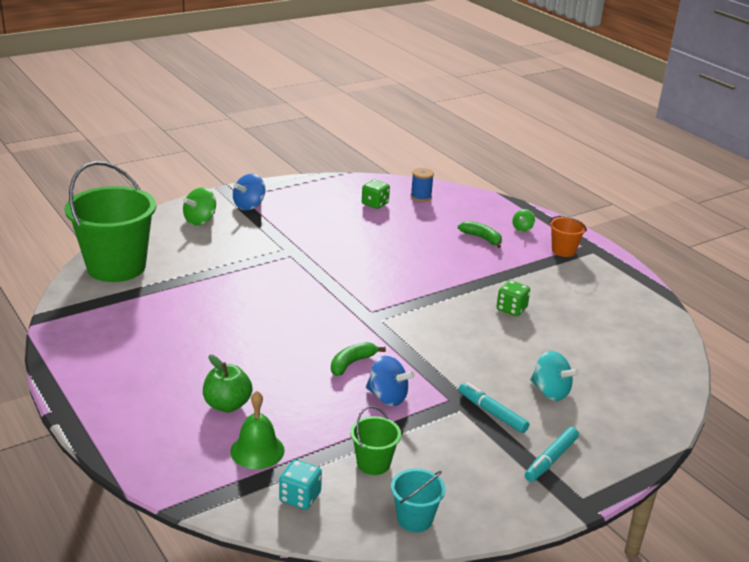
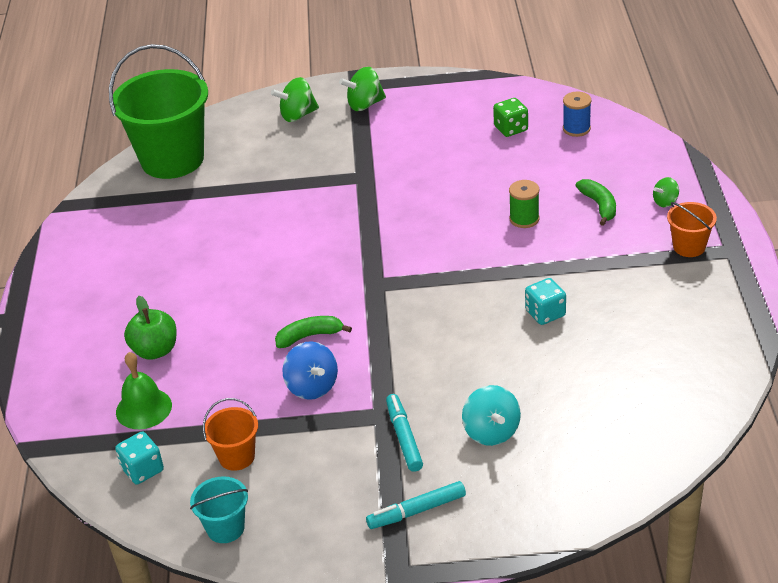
camera: 35 degrees right, 10 degrees up
(249, 206) = (365, 104): blue spinning top -> green spinning top
(373, 463) = (236, 457): green bucket -> orange bucket
(439, 255) = (524, 219): none -> green spool
(511, 309) = (545, 313): green dice -> turquoise dice

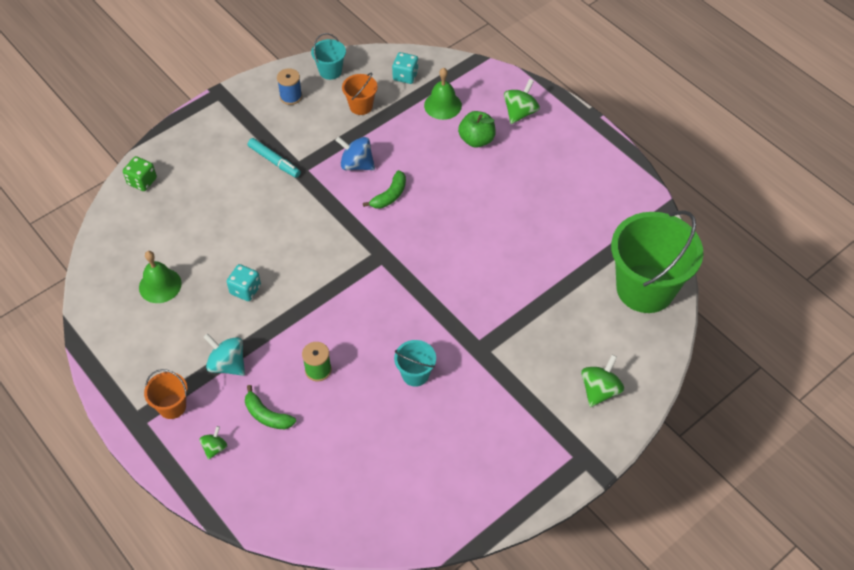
camera: 140 degrees right, 15 degrees up
(365, 104) = (555, 435): green spinning top -> green spinning top (520, 112)
(417, 511) = (235, 126): turquoise marker -> none
(438, 182) = (415, 374): none -> turquoise bucket
(491, 432) = (224, 189): turquoise spinning top -> turquoise spinning top (227, 364)
(511, 129) = (402, 472): green dice -> green dice (142, 181)
(576, 129) = (343, 504): blue spool -> blue spool (291, 96)
(639, 358) = (160, 285): none -> green bell

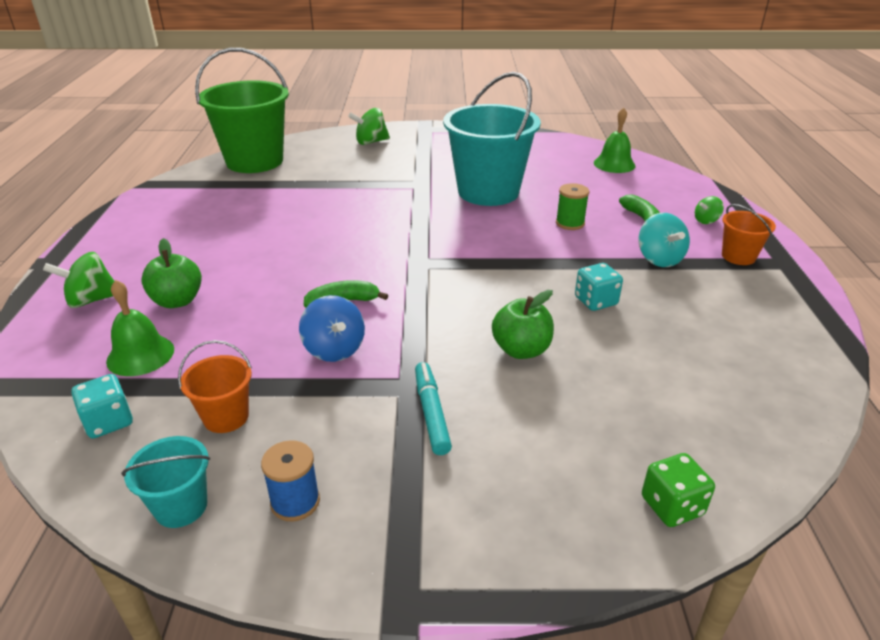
camera: 140 degrees left, 20 degrees down
(160, 285) = (706, 352): green bell -> green bell (614, 164)
(261, 223) = (521, 350): none -> green apple
(415, 374) = (488, 192): turquoise bucket -> turquoise bucket, size x2.22

